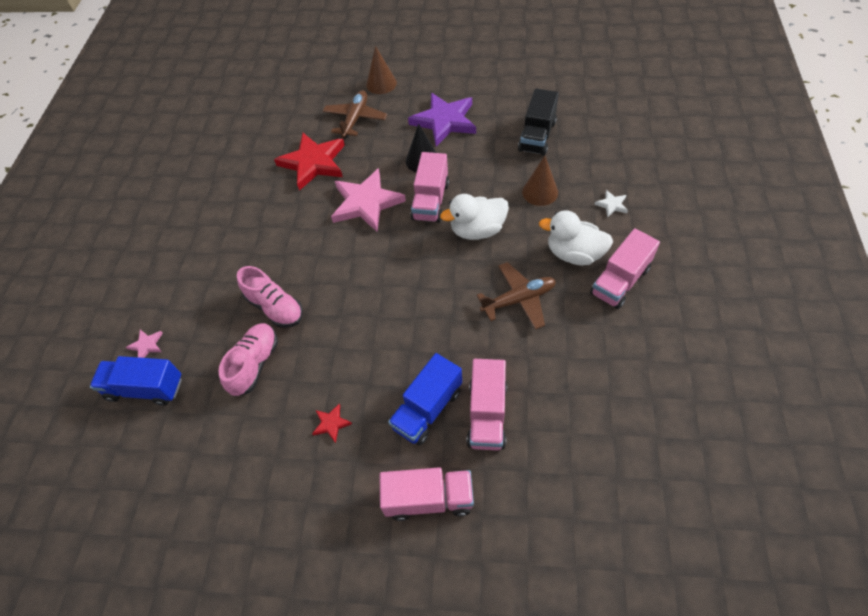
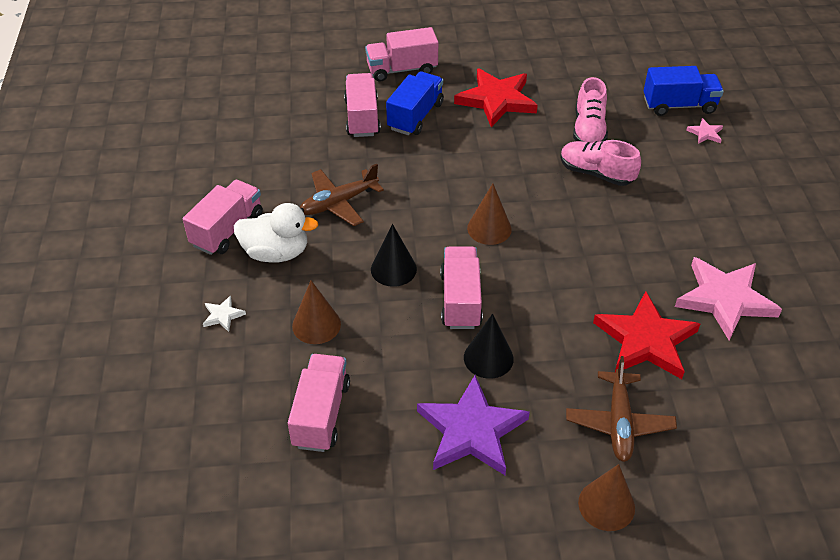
camera: 165 degrees right, 10 degrees down
(331, 423) = (497, 100): red star -> red star, size x2.36
(366, 203) = (545, 290): pink star -> pink star (724, 299)
(391, 259) = (489, 228): none -> brown cone
(477, 230) = (393, 269): white duck -> black cone
(537, 136) = (321, 414): black truck -> pink truck

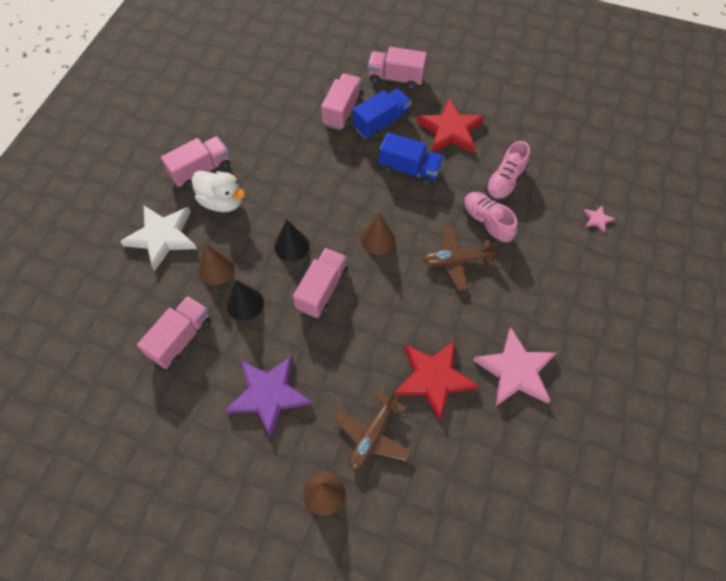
camera: 25 degrees right, 15 degrees up
(223, 315) = (162, 237): white star -> white star, size x2.36
(339, 203) = (286, 177): brown plane -> brown plane (456, 260)
(488, 358) = (314, 344): black cone -> black cone (245, 303)
(679, 105) = (592, 186): blue truck -> blue truck (409, 170)

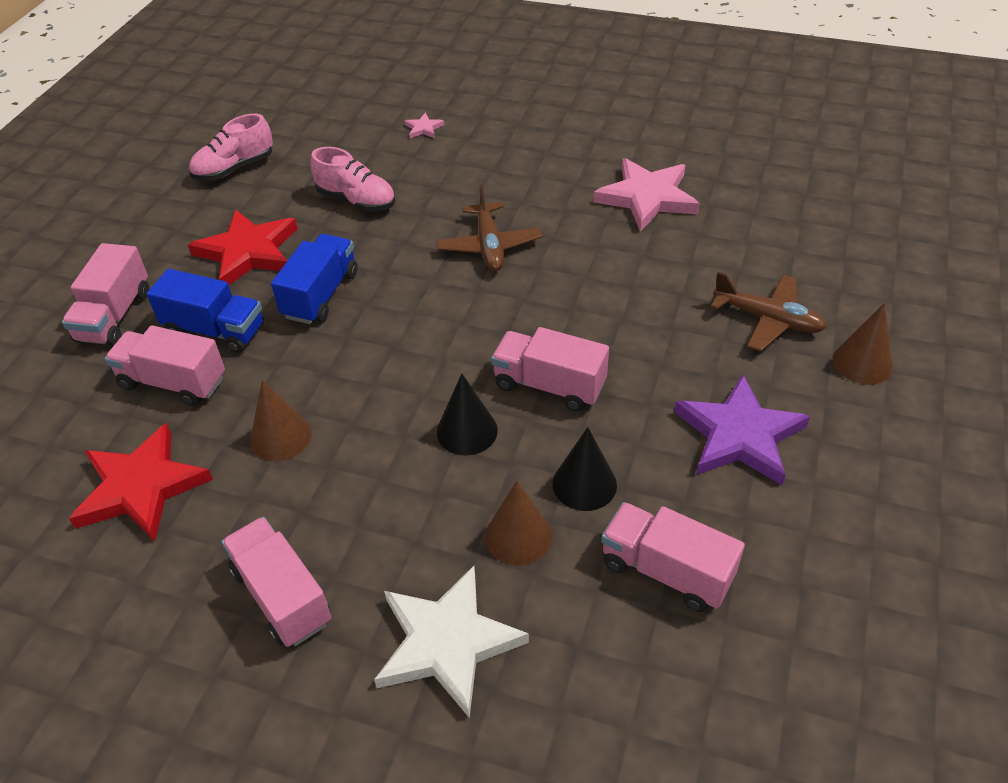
camera: 90 degrees left, 15 degrees down
(222, 201) = (365, 547): white duck -> none
(377, 239) = (453, 326): brown cone -> brown cone (280, 437)
(381, 123) = (215, 330): blue truck -> blue truck turned 150 degrees clockwise
(433, 378) = (673, 265): red star -> red star (141, 487)
(486, 223) = (426, 218): pink shoe -> pink shoe (234, 169)

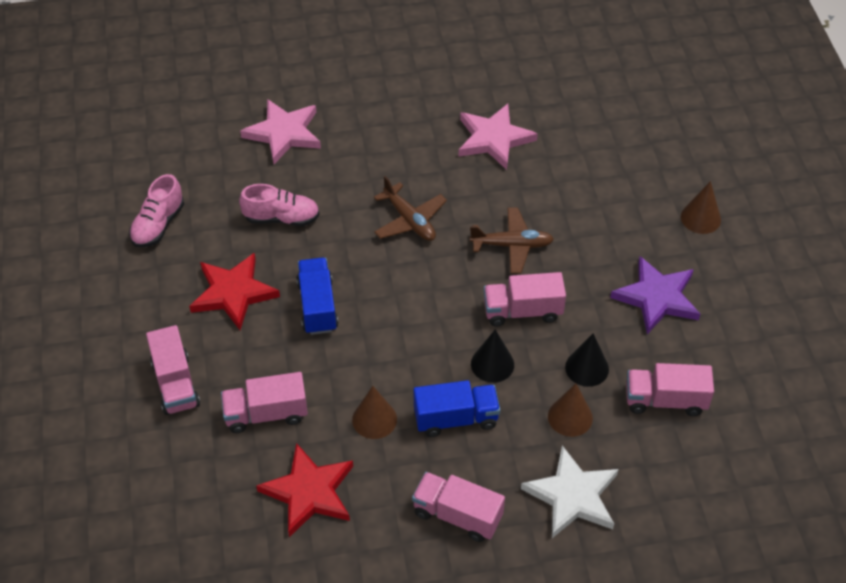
camera: 30 degrees left, 5 degrees up
(215, 330) = (262, 364): blue truck -> blue truck (456, 418)
(423, 128) = (284, 133): pink star -> pink star, size x2.36
(767, 320) = (628, 208): brown plane -> brown plane (512, 245)

